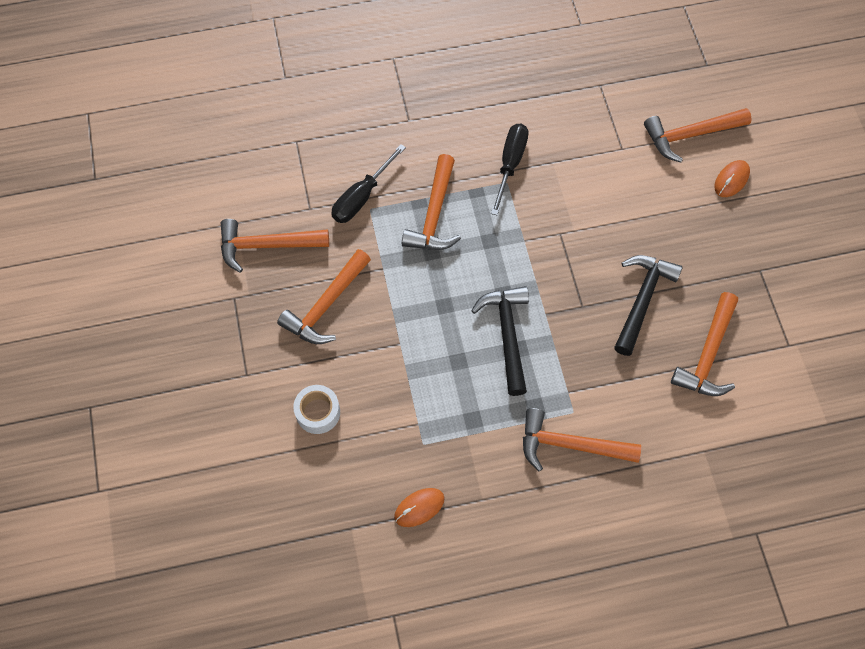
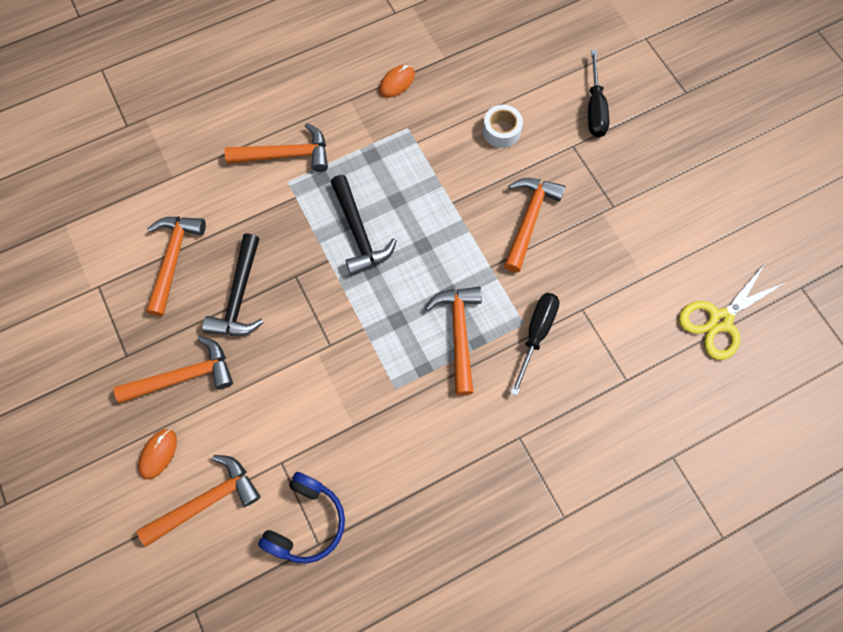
camera: 165 degrees right, 5 degrees up
(187, 168) = (719, 320): none -> yellow scissors
(267, 246) = (605, 261): orange hammer -> orange hammer (184, 376)
(510, 164) = (397, 411): black screwdriver -> black screwdriver (595, 108)
(607, 102) = (306, 522): none -> blue headphones

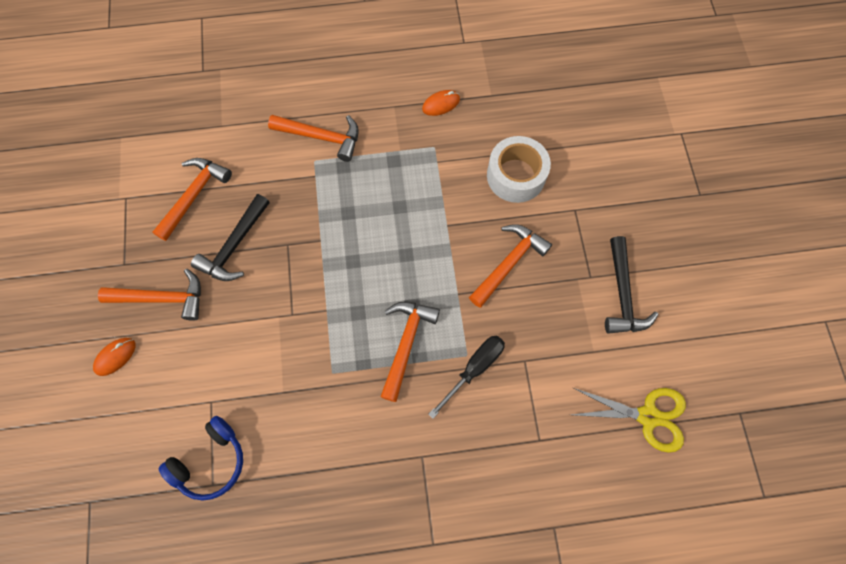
camera: 20 degrees right, 0 degrees up
(206, 501) = (137, 411): orange hammer -> none
(359, 232) = (356, 225): black hammer -> black hammer (622, 294)
(501, 131) = (516, 176): white tape -> white tape, size x1.65
(595, 108) = (608, 182): black screwdriver -> none
(719, 320) = (648, 416): yellow scissors -> yellow scissors turned 150 degrees counterclockwise

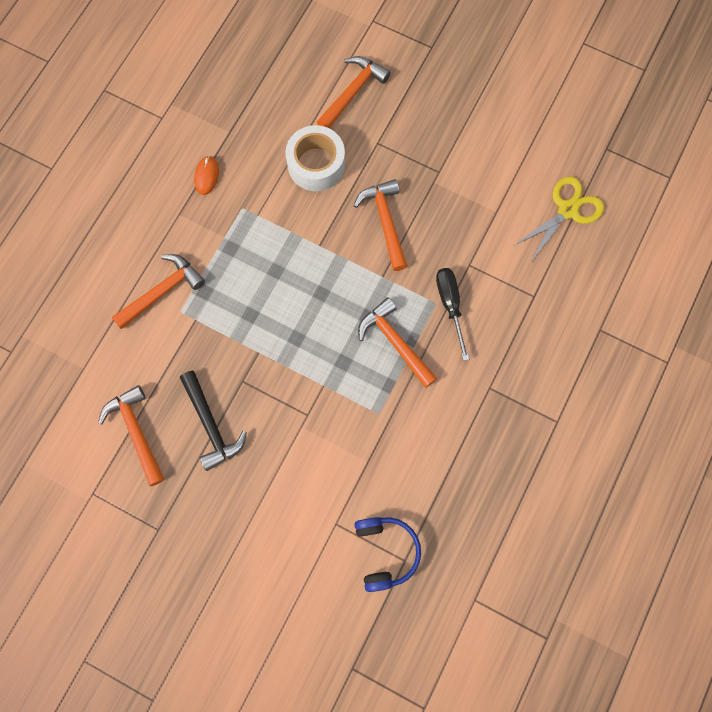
camera: 55 degrees left, 5 degrees up
(115, 357) = (240, 582): orange mouse -> none
(162, 298) = (215, 513): orange hammer -> orange hammer (352, 92)
(622, 294) = (468, 159): black hammer -> none

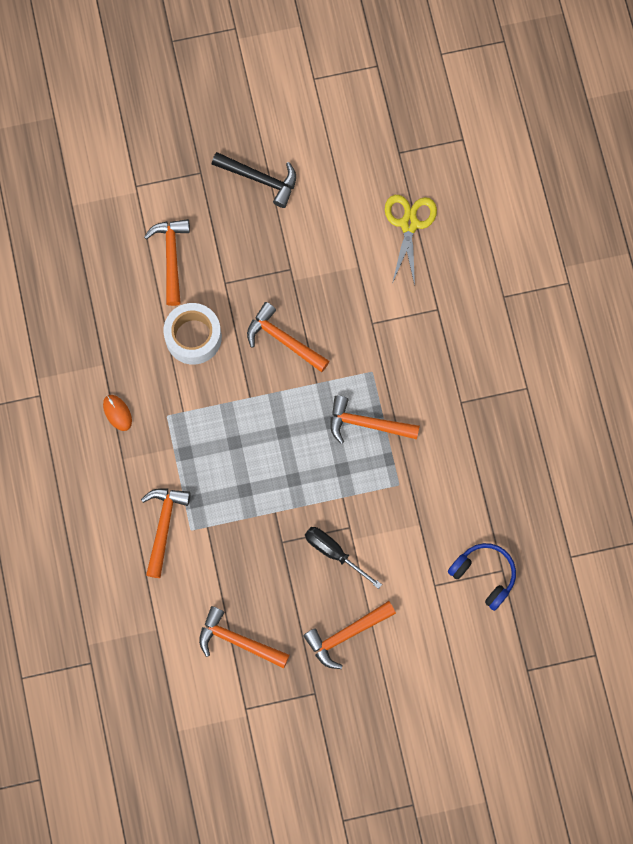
camera: 40 degrees left, 0 degrees up
(211, 425) = (287, 591): black hammer -> black hammer (260, 179)
(227, 502) = (346, 634): none -> orange hammer
(450, 305) = (383, 365): black screwdriver -> black screwdriver (334, 553)

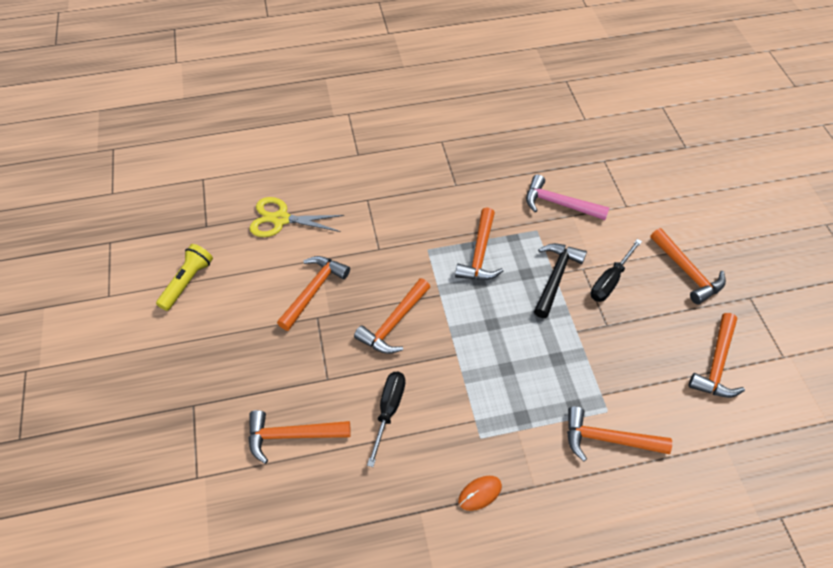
camera: 90 degrees left, 20 degrees down
(193, 337) = (388, 410): white tape -> black screwdriver
(260, 179) = (212, 345): black hammer -> black hammer (555, 277)
(320, 263) = (313, 290): none -> orange hammer
(330, 146) = (187, 282): none -> yellow flashlight
(435, 512) = (559, 204): none -> pink hammer
(484, 575) = (611, 172): blue headphones -> none

